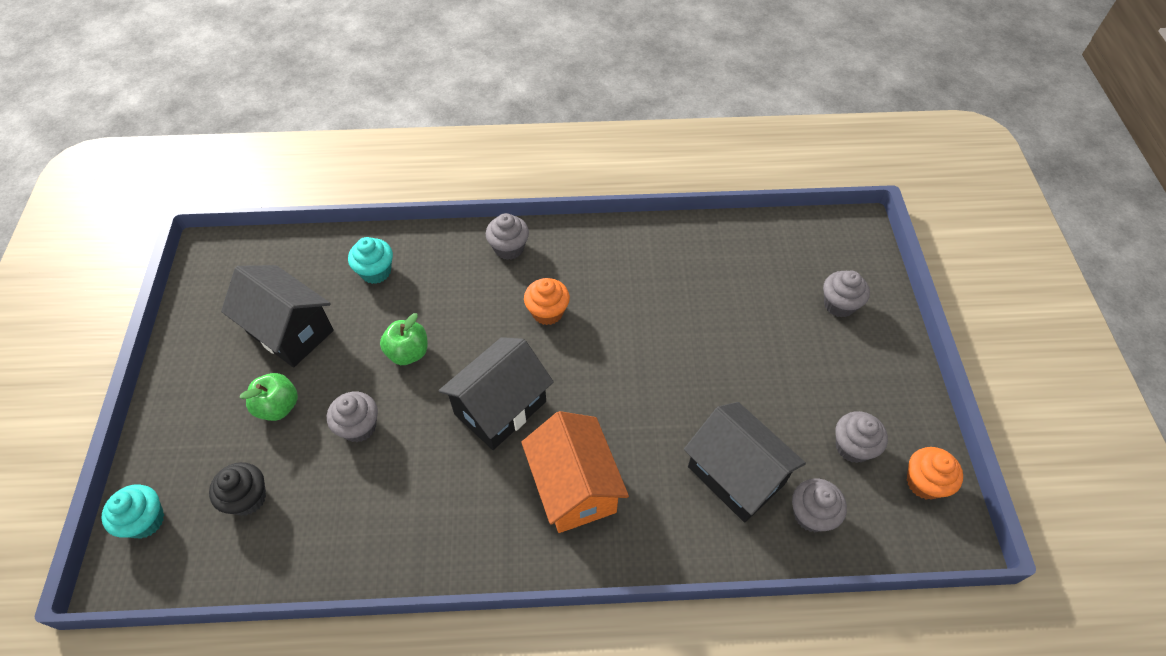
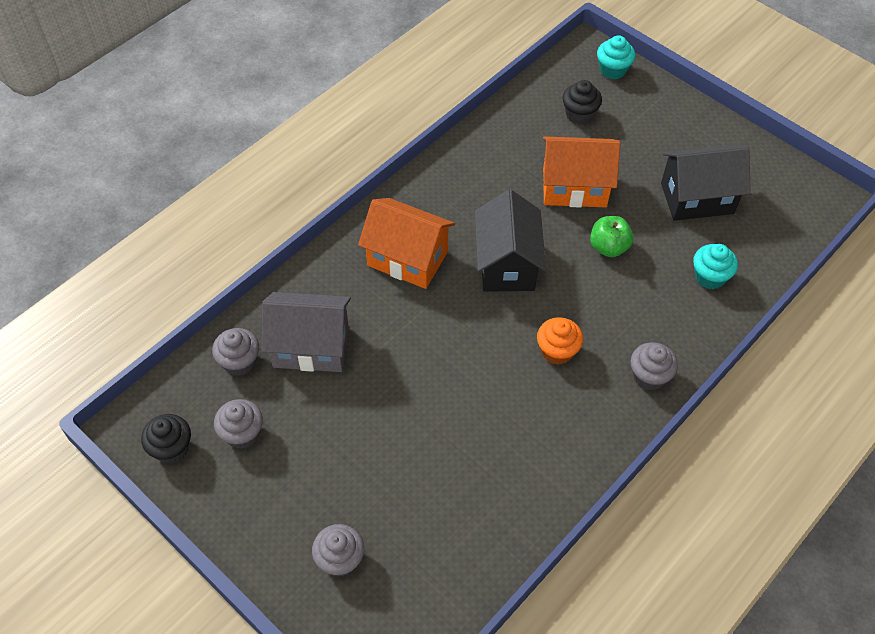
camera: 135 degrees right, 0 degrees up
(278, 406) = (634, 160): green apple -> none
(359, 427) = (574, 187): grey cupcake -> orange house
(736, 475) = (311, 347): black house -> grey house
(924, 482) = (171, 448): orange cupcake -> black cupcake

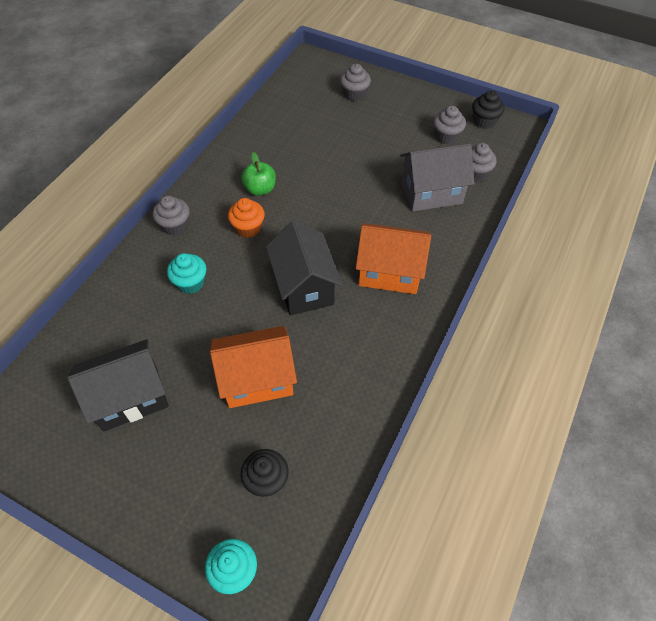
camera: 165 degrees right, 0 degrees up
(608, 247) = (216, 323): green apple -> green apple (260, 189)
(709, 277) = (122, 316): turquoise cupcake -> turquoise cupcake (190, 283)

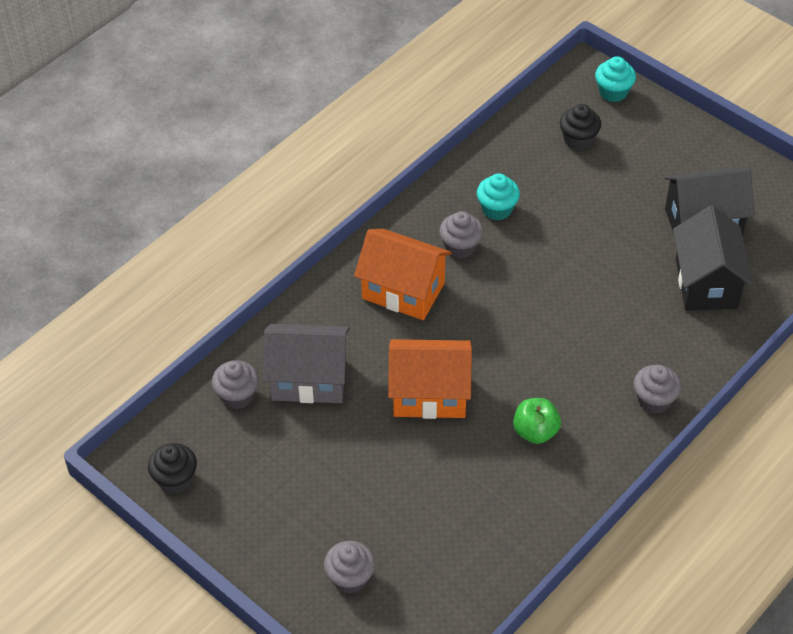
camera: 165 degrees left, 5 degrees down
(190, 283) = (637, 323): turquoise cupcake -> turquoise cupcake (497, 209)
(248, 228) = (560, 378): orange cupcake -> none
(257, 379) = (574, 215): orange house -> orange house (429, 395)
(304, 287) = (506, 294): black house -> black house (706, 283)
(446, 137) = (245, 464): grey cupcake -> grey cupcake (460, 247)

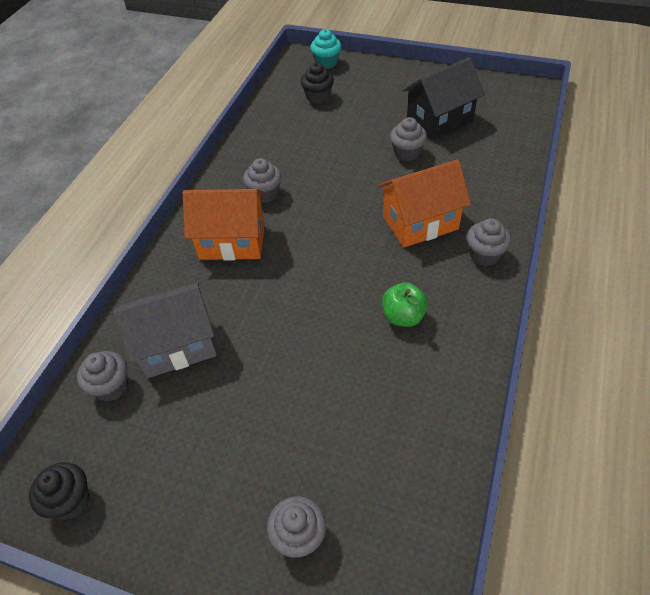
camera: 20 degrees left, 0 degrees up
(429, 395) = (294, 318): orange house -> orange house (420, 223)
(497, 209) = (281, 159): turquoise cupcake -> none
(641, 252) = (407, 153): none -> grey cupcake
(706, 283) = (468, 158): black house -> none

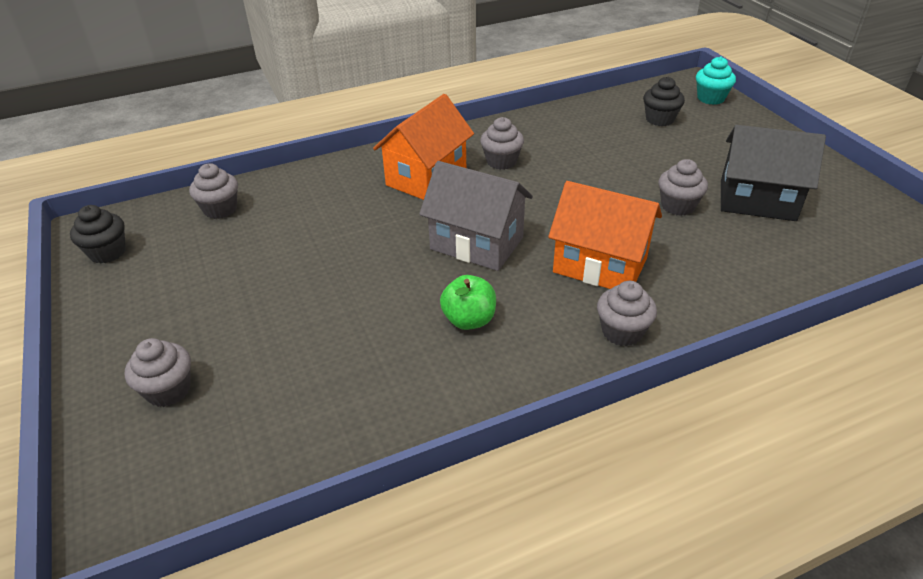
camera: 45 degrees right, 10 degrees down
(177, 345) = (290, 215): grey house -> grey house (476, 243)
(232, 241) = (426, 177): orange house -> orange house turned 75 degrees clockwise

